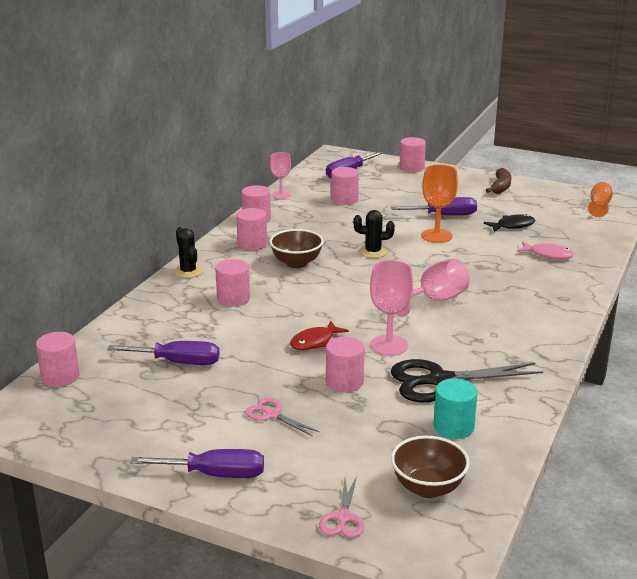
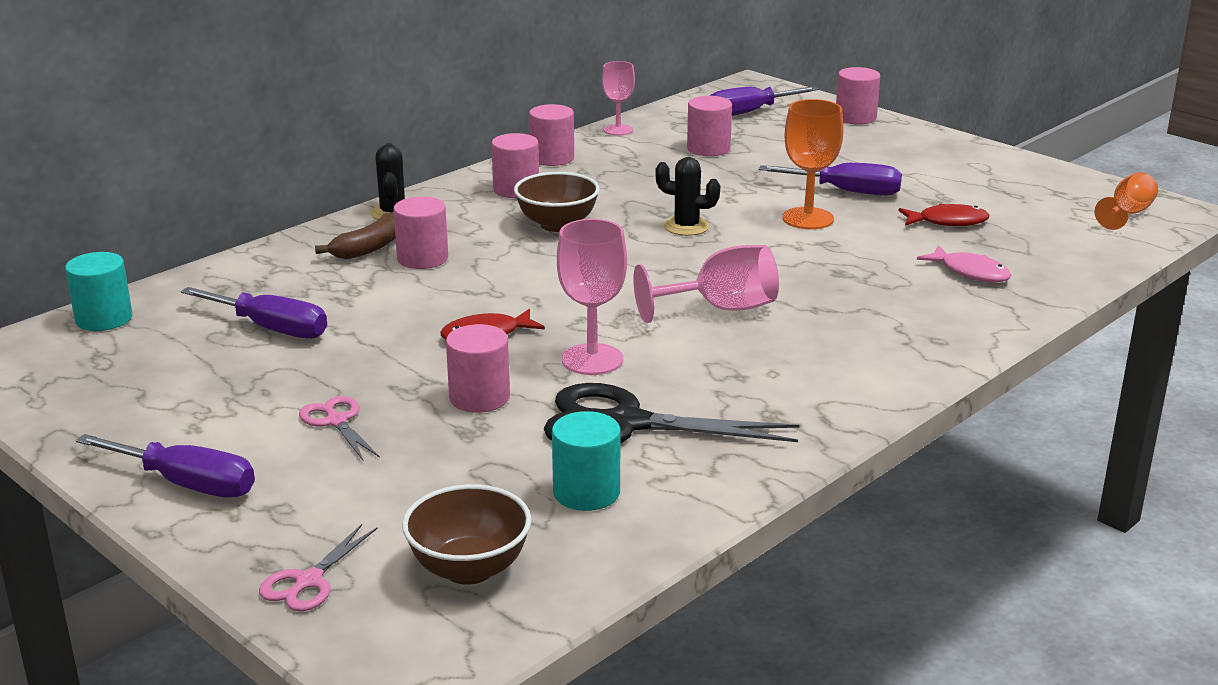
camera: 20 degrees right, 0 degrees up
(60, 377) = (104, 319): pink cylinder -> turquoise cylinder
(500, 187) = (978, 163): brown banana -> brown banana (370, 248)
(512, 226) = (947, 222): black fish -> red fish

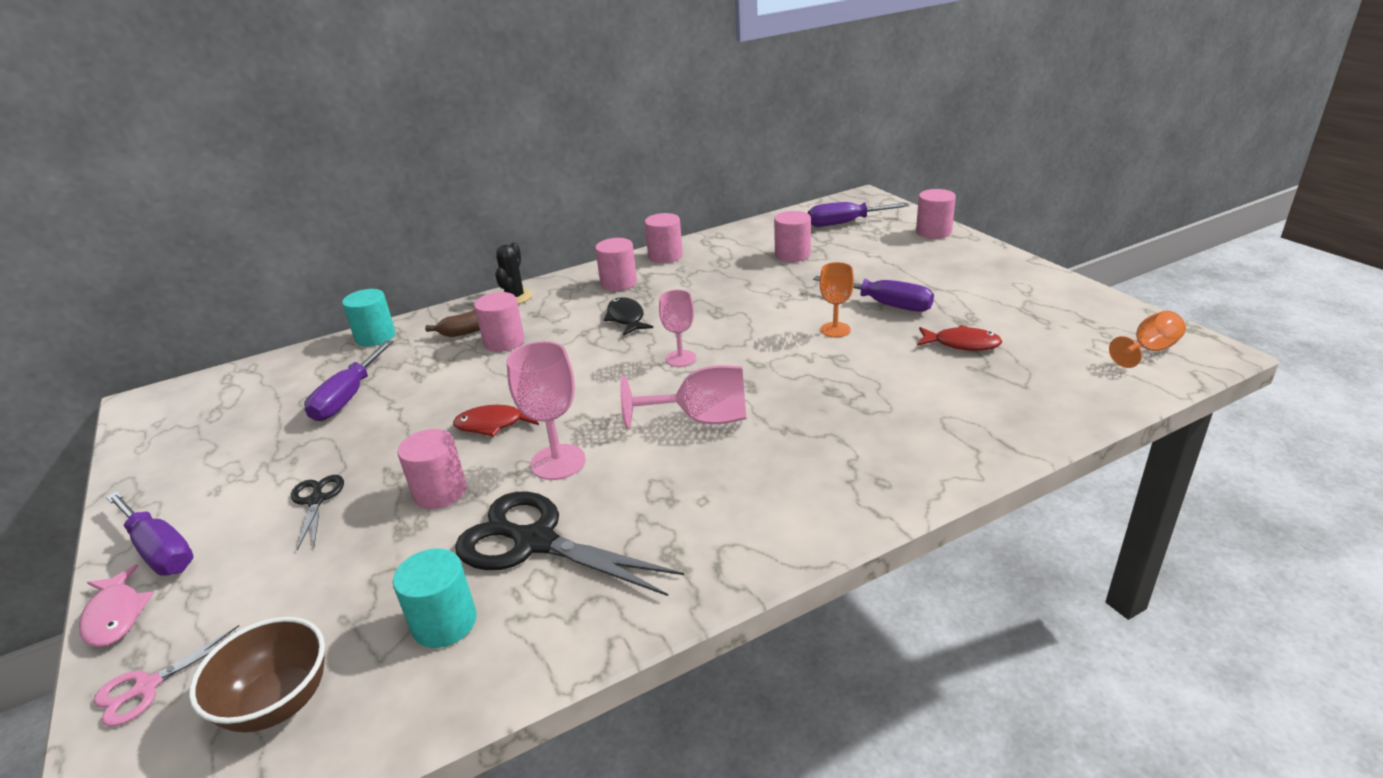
camera: 20 degrees right, 5 degrees up
(104, 319) = (250, 375): turquoise cylinder -> turquoise cylinder (375, 337)
(271, 328) = (348, 397): purple screwdriver -> purple screwdriver turned 60 degrees clockwise
(336, 421) = (316, 500): pink scissors -> black scissors
(557, 225) = (626, 318): brown bowl -> black fish
(618, 130) = (732, 233): pink goblet -> pink goblet (681, 358)
(686, 227) = (727, 329): black cactus -> none
(808, 218) = (835, 330): orange goblet -> orange goblet, size x0.66
(970, 272) = (955, 403): pink fish -> pink fish (116, 615)

